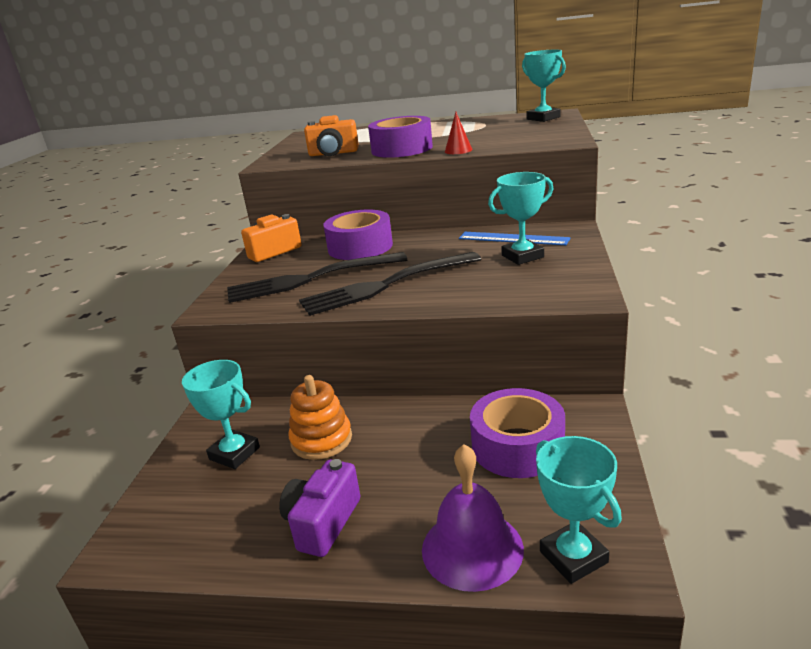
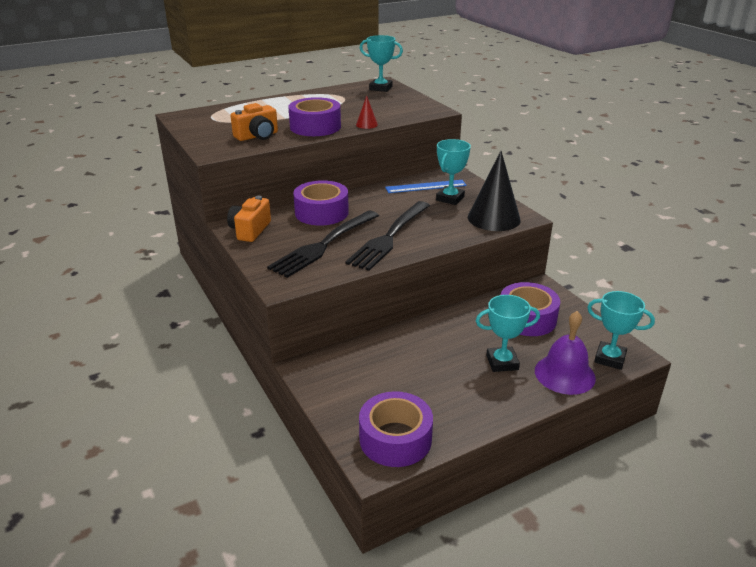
camera: 40 degrees left, 5 degrees up
(174, 532) = (395, 439): none -> purple tape
(234, 453) = (366, 384): turquoise trophy -> turquoise trophy (502, 362)
(321, 440) = (412, 355): orange stacking toy -> none
(323, 522) = (477, 395): purple camera -> none
(544, 289) = (494, 218): none -> black cone

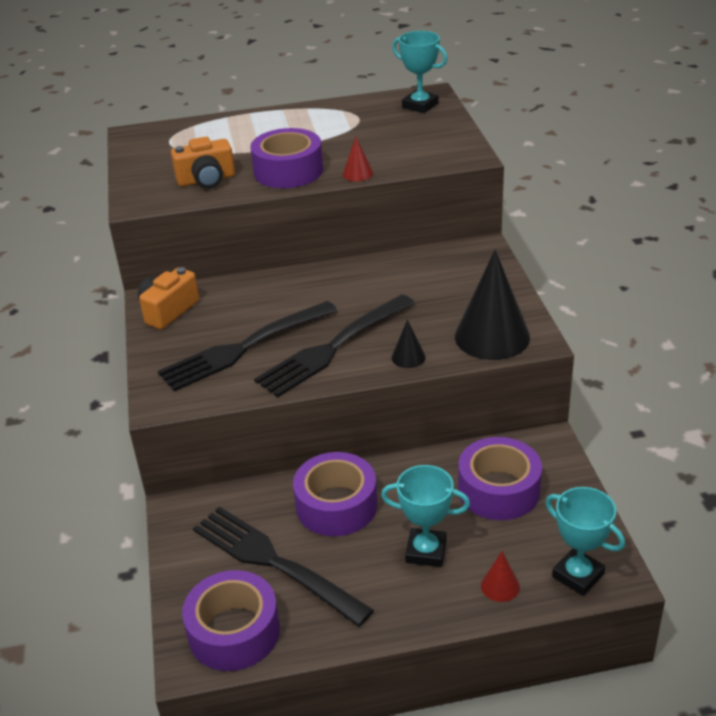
camera: 20 degrees right, 5 degrees up
(321, 212) = (269, 294): purple tape -> purple tape (336, 505)
(398, 389) = (274, 562): none -> black fork
(425, 186) = (430, 268): blue ruler -> none
(446, 236) = (408, 357): none -> black cone
(450, 198) = (451, 294): turquoise trophy -> none
(564, 374) = (500, 586): purple bell -> red cone

